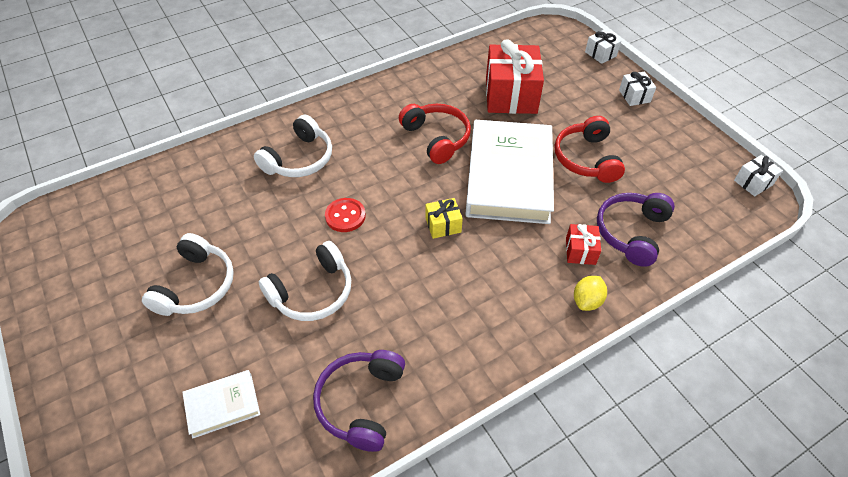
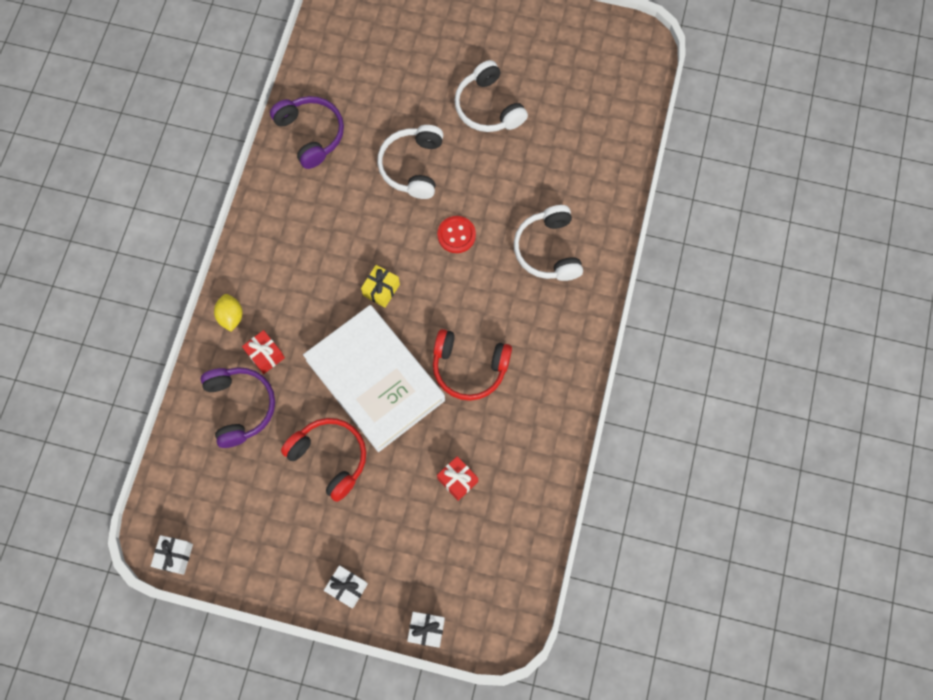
camera: 135 degrees right, 20 degrees up
(222, 405) = (384, 68): white book -> none
(511, 95) = (457, 480): red gift -> red gift, size x0.47

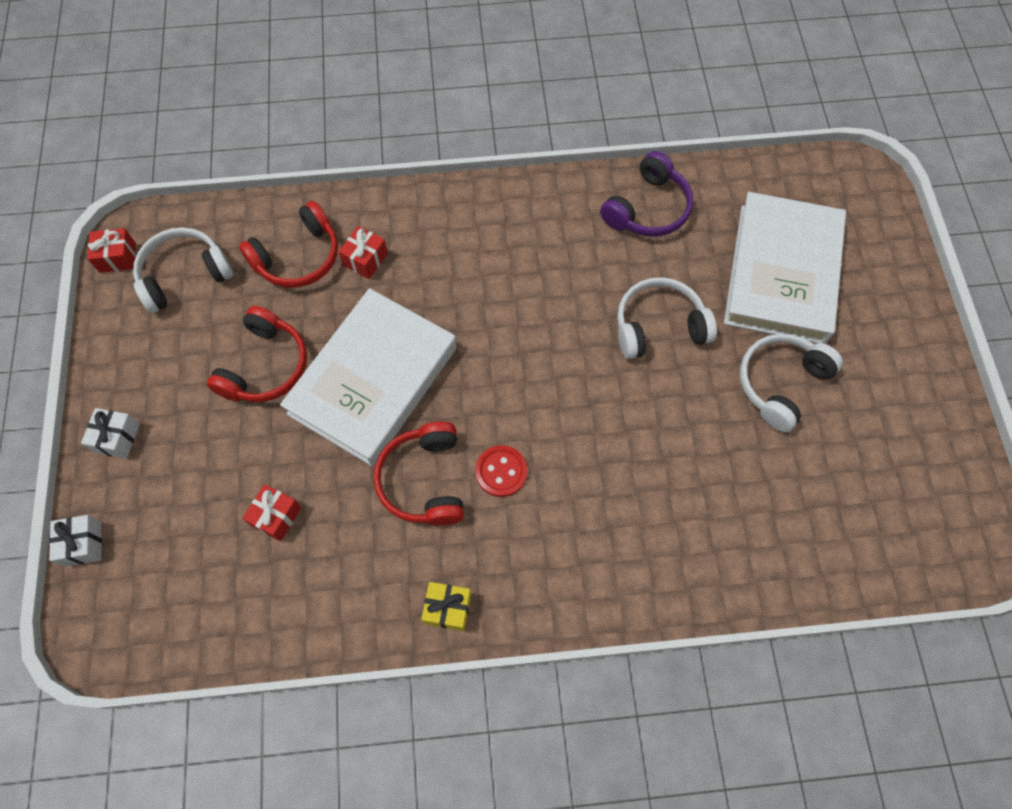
camera: 70 degrees right, 5 degrees down
(175, 556) = (117, 257): white gift -> red gift
(231, 316) = (398, 211): yellow lemon -> none
(240, 407) = (298, 257): purple headphones -> red headphones
(381, 290) = (487, 347): yellow gift -> yellow gift (447, 608)
(404, 69) = (781, 273): none -> white book
(456, 235) = (591, 406): red button -> red button (501, 472)
(548, 250) = (619, 523): white headphones -> white headphones (184, 275)

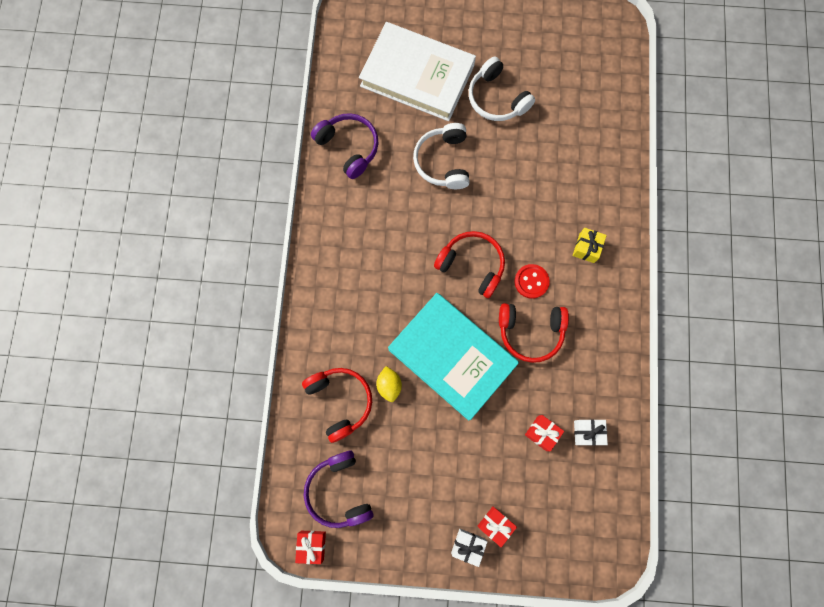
camera: 80 degrees left, 10 degrees up
(83, 544) = (544, 570): white gift -> white gift (587, 432)
(184, 275) = (339, 491): white headphones -> purple headphones
(265, 366) = (428, 433): red headphones -> red headphones (472, 265)
(325, 310) = (389, 385): none -> yellow lemon
(365, 259) = (352, 351): red gift -> red gift (495, 525)
(373, 380) = (452, 357): white book -> turquoise book
(447, 608) = (616, 329): yellow gift -> yellow gift (586, 248)

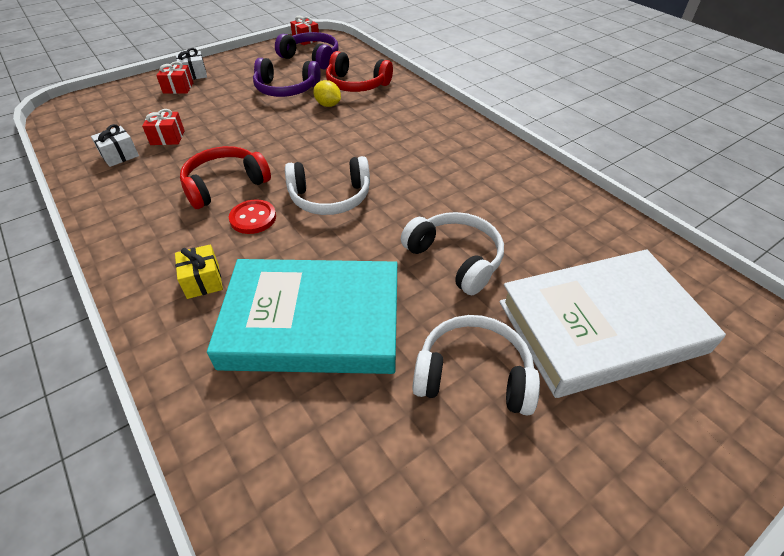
camera: 140 degrees right, 30 degrees down
(349, 147) = (561, 211): purple headphones -> purple headphones (286, 89)
(452, 357) = (290, 138): turquoise book -> turquoise book (313, 322)
(472, 265) = (330, 197): red headphones -> white headphones

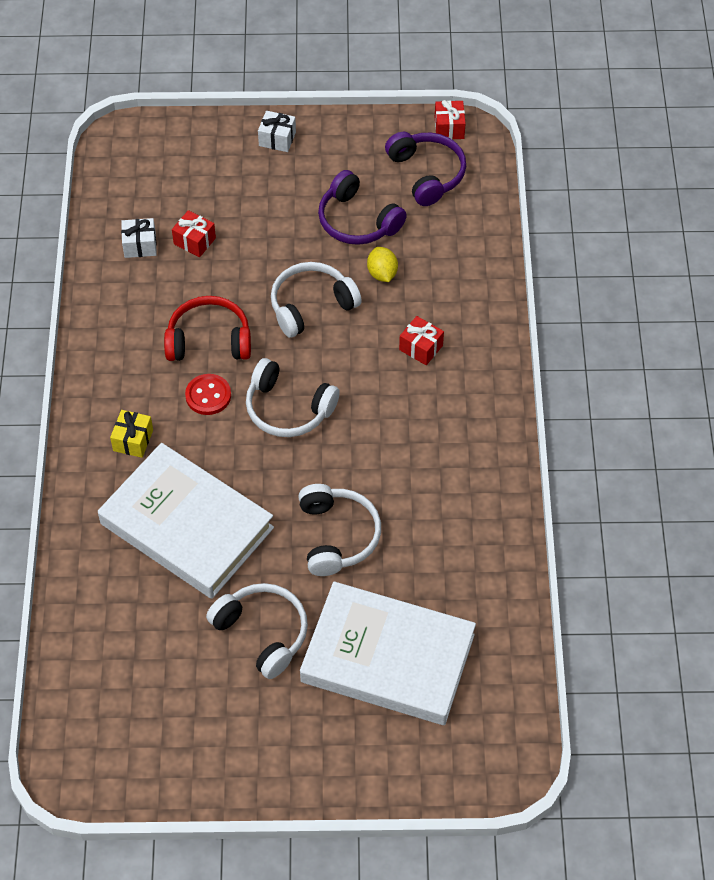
camera: 35 degrees right, 10 degrees up
(178, 88) = (247, 157): red gift -> red gift (421, 347)
(292, 137) = (311, 305): none -> white headphones
(313, 322) = (187, 525): turquoise book -> white book
(356, 84) = (439, 254): red headphones -> none

